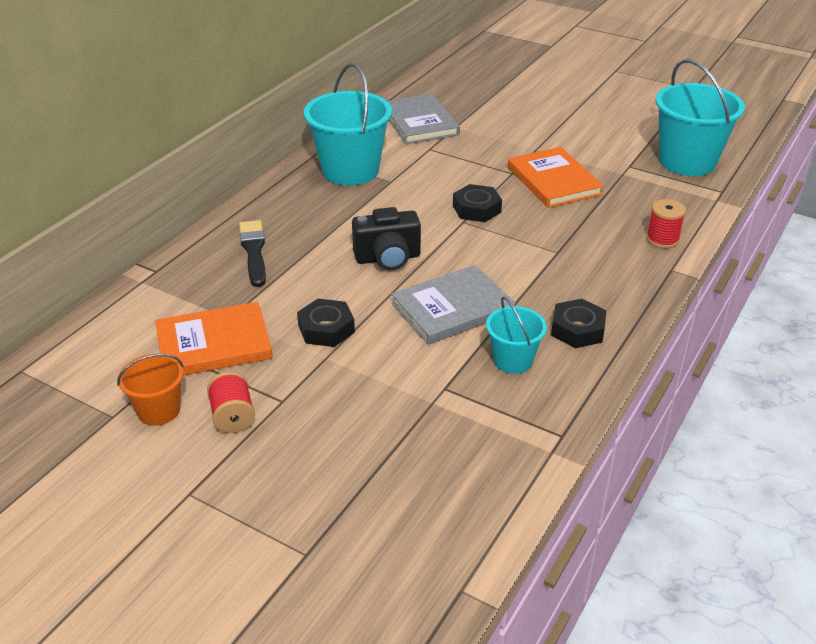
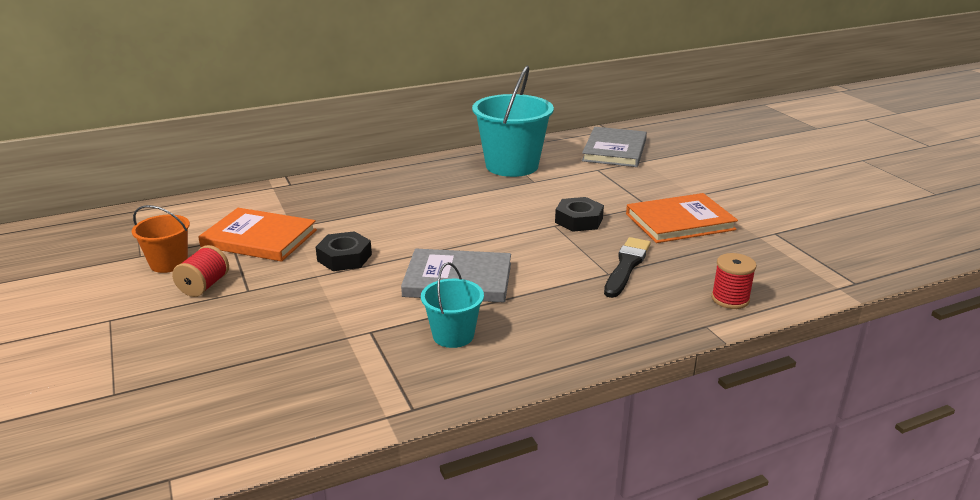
camera: 35 degrees right, 10 degrees down
(254, 251) = (368, 193): black brush -> black brush (626, 266)
(388, 258) = (457, 229): black camera -> none
(553, 181) = (680, 222): orange book -> orange book turned 60 degrees clockwise
(577, 329) = (543, 336): black nut -> none
(687, 161) = (847, 247): turquoise bucket -> none

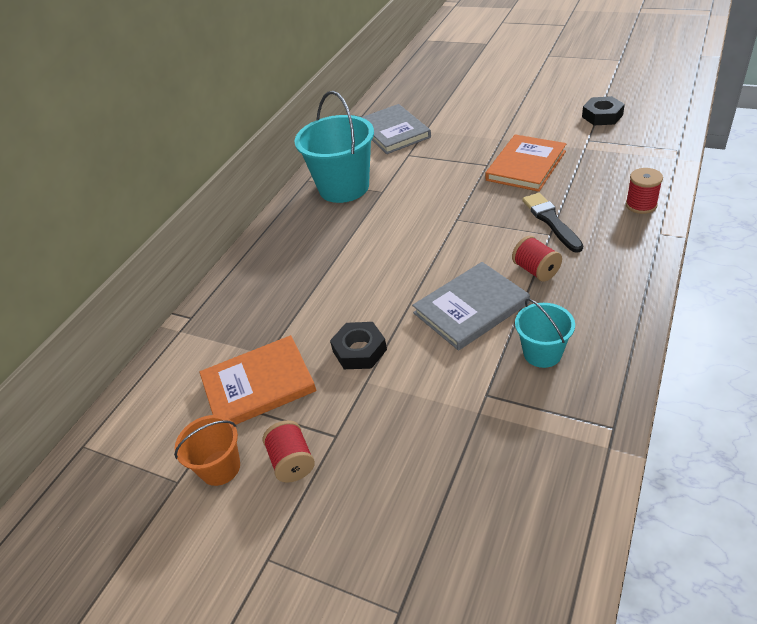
camera: 35 degrees left, 15 degrees up
(550, 287) = (536, 270): none -> red spool
(579, 220) = (465, 205): black nut -> black nut (602, 116)

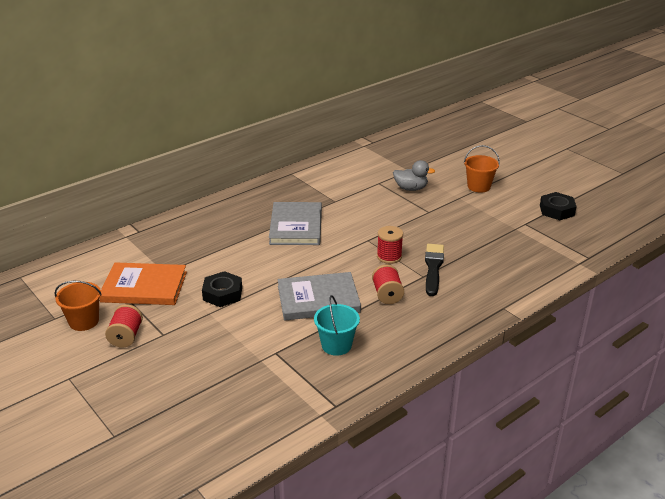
camera: 20 degrees right, 10 degrees down
(344, 187) = (311, 188): turquoise bucket -> none
(393, 132) = (384, 162): grey book -> grey book (296, 226)
(446, 148) = (411, 188): none -> grey duck
(508, 121) = (479, 186): none -> orange bucket
(526, 166) = (457, 223): orange book -> none
(641, 205) = (512, 284): red spool -> red spool (389, 256)

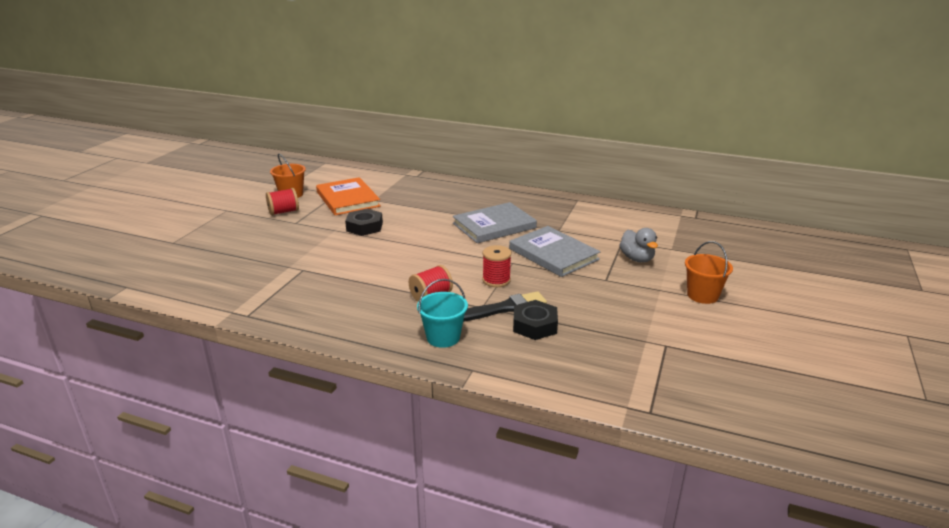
camera: 60 degrees right, 5 degrees down
(318, 299) = (393, 266): grey book -> grey book (553, 254)
(336, 345) = (332, 292): turquoise bucket -> turquoise bucket (443, 337)
(556, 210) = (730, 361): black nut -> black nut (534, 325)

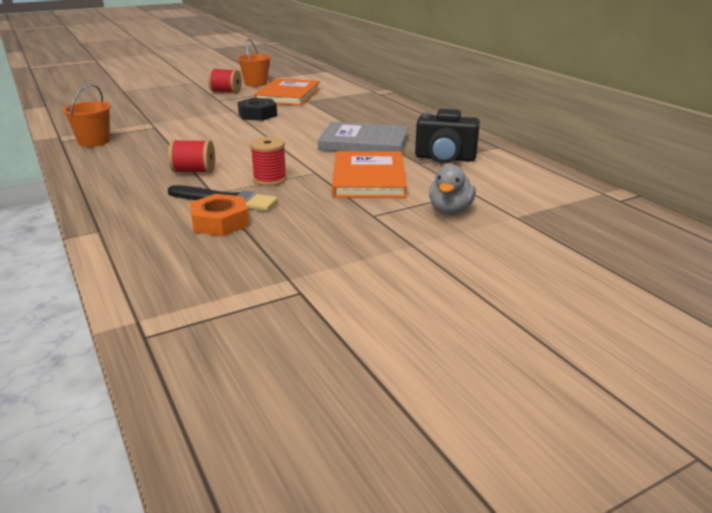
camera: 40 degrees right, 0 degrees up
(443, 337) = (134, 201): turquoise bucket -> none
(534, 325) = (220, 222): black nut -> orange nut
(553, 254) = (369, 179): grey book -> orange book
(565, 221) = (445, 158): none -> black camera
(702, 295) = (452, 269): orange bucket -> orange bucket (94, 141)

